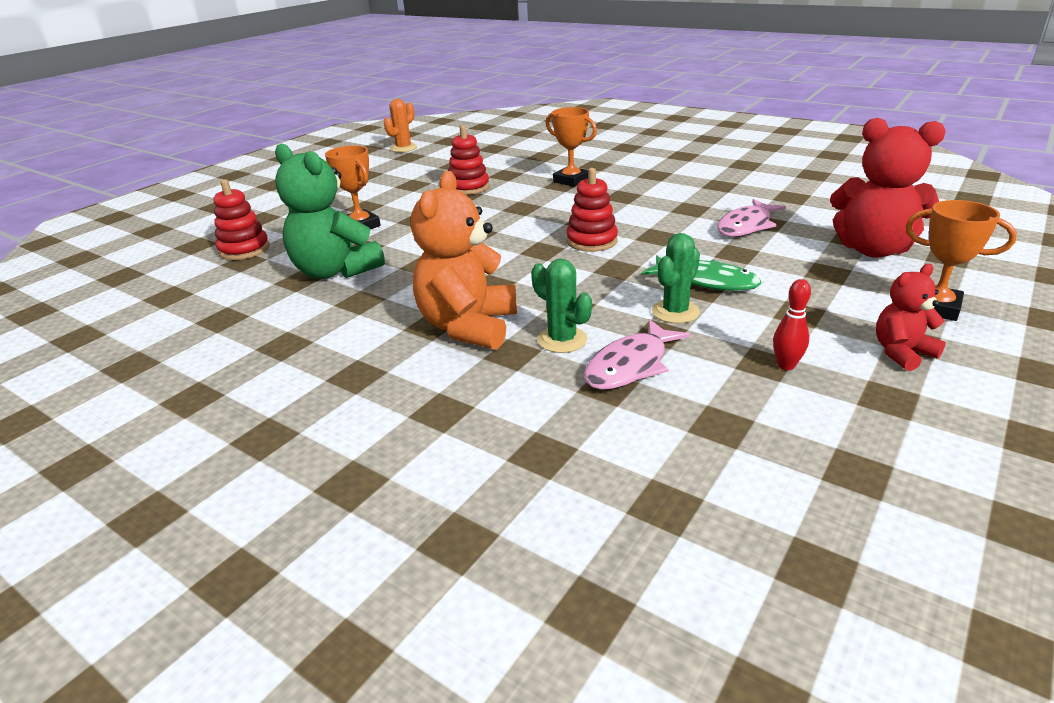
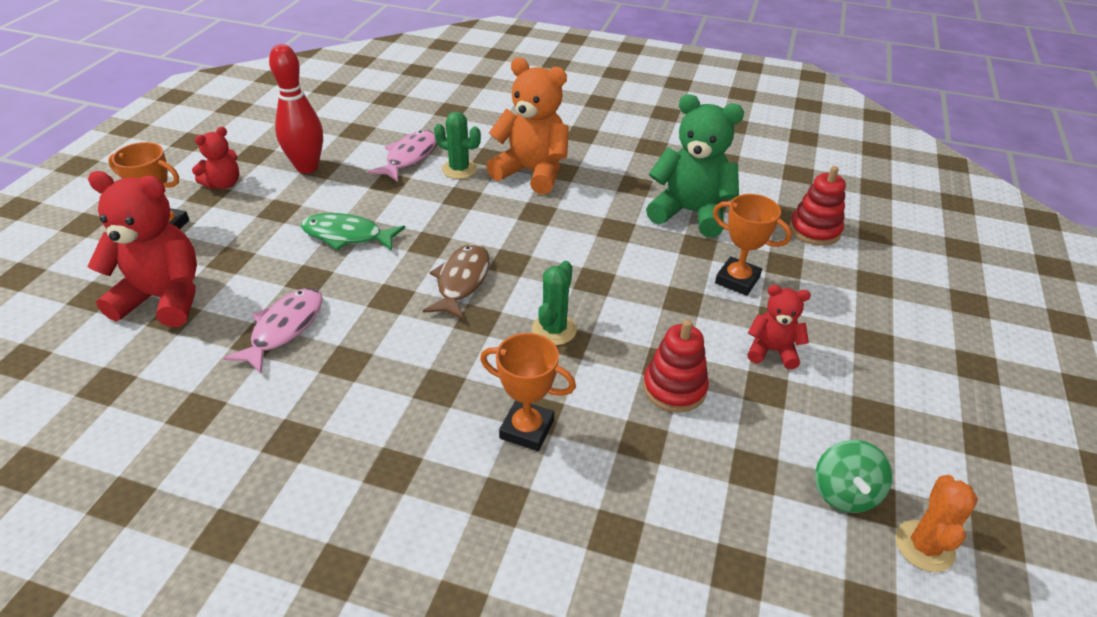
camera: 160 degrees right, 10 degrees up
(387, 196) = (772, 351): none -> red teddy bear
(418, 158) = (844, 493): none -> green spinning top
(468, 326) = (532, 172): orange teddy bear -> orange teddy bear turned 60 degrees counterclockwise
(591, 241) = (461, 281): red stacking toy -> brown fish
(675, 312) = (377, 201): green cactus -> green cactus (554, 329)
(786, 365) = (307, 167): red bowling pin -> red bowling pin, size x2.01

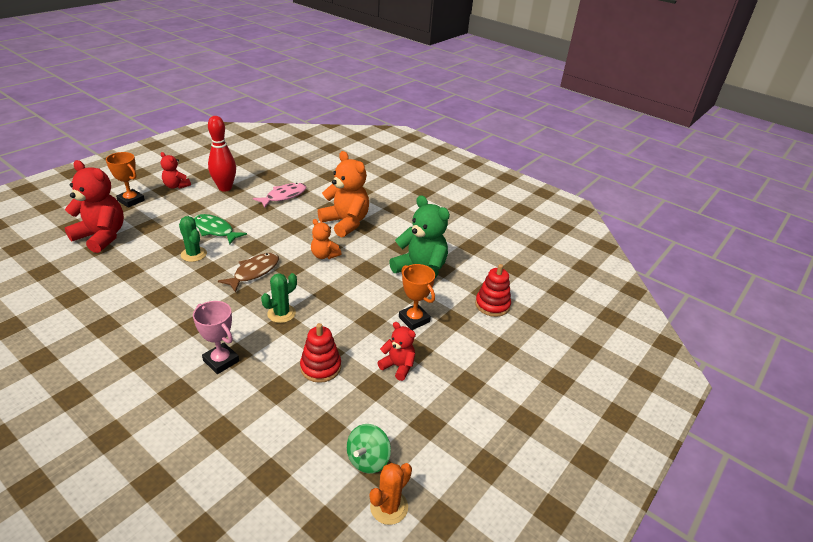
camera: 20 degrees right, 5 degrees down
(223, 184) = (176, 186): red teddy bear -> red teddy bear turned 60 degrees clockwise
(284, 328) = (145, 269): pink fish -> none
(459, 169) = (305, 210): green cactus -> green cactus (194, 254)
(527, 429) = (221, 361): orange trophy -> pink trophy
(542, 227) = (324, 255): none -> orange teddy bear

